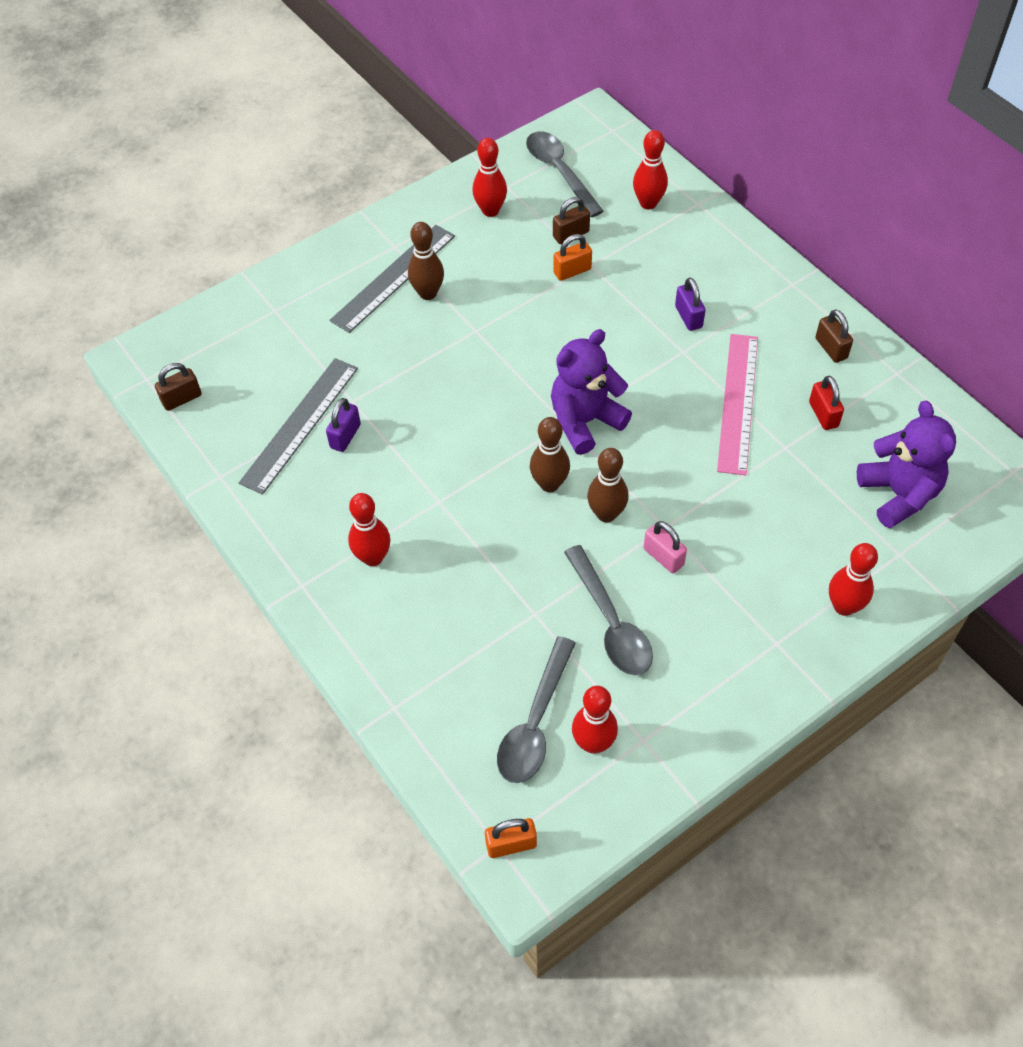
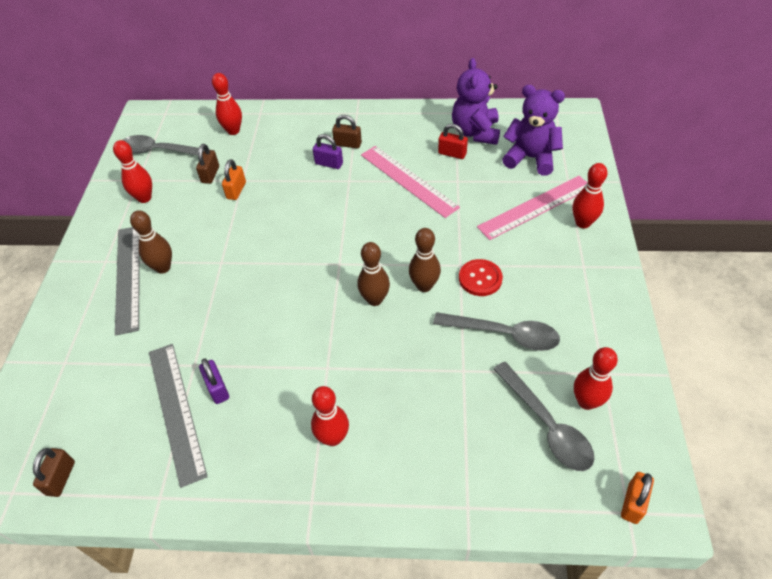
camera: 50 degrees left, 5 degrees down
(585, 421) = (348, 253): purple teddy bear -> purple teddy bear (475, 132)
(663, 557) = (480, 279): pink padlock -> red button
(821, 545) = (535, 207): none -> pink ruler
(831, 348) = (413, 125): brown padlock -> brown padlock (347, 144)

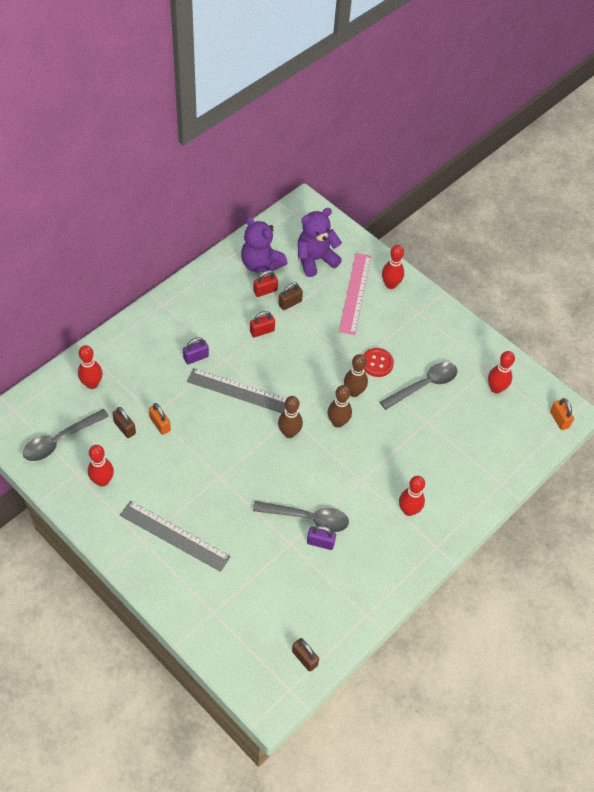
camera: 55 degrees left, 5 degrees up
(163, 268) = (188, 511): brown bowling pin -> brown bowling pin (289, 433)
(176, 411) = (315, 573): grey ruler -> grey ruler (240, 392)
(347, 144) = (189, 333): brown padlock -> brown padlock (290, 303)
(408, 180) = (262, 331): pink ruler -> red padlock
(547, 425) = (492, 415): grey spoon -> grey spoon (308, 518)

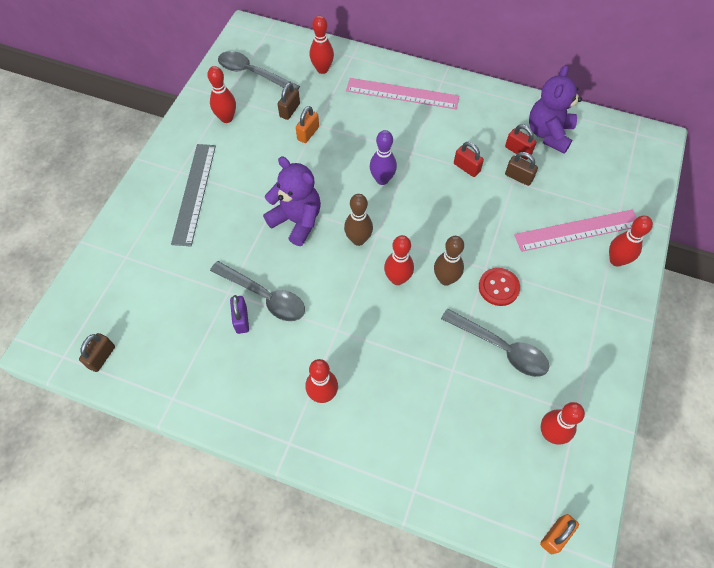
camera: 70 degrees right, 5 degrees up
(159, 338) = (402, 93): none -> pink ruler
(196, 357) = (399, 129): purple padlock -> none
(240, 392) = (382, 179): grey ruler -> purple bowling pin
(308, 518) = (265, 296): grey spoon -> grey spoon turned 45 degrees counterclockwise
(315, 260) = (592, 177): purple teddy bear -> purple teddy bear (297, 221)
(338, 422) = (397, 279): brown bowling pin -> red bowling pin

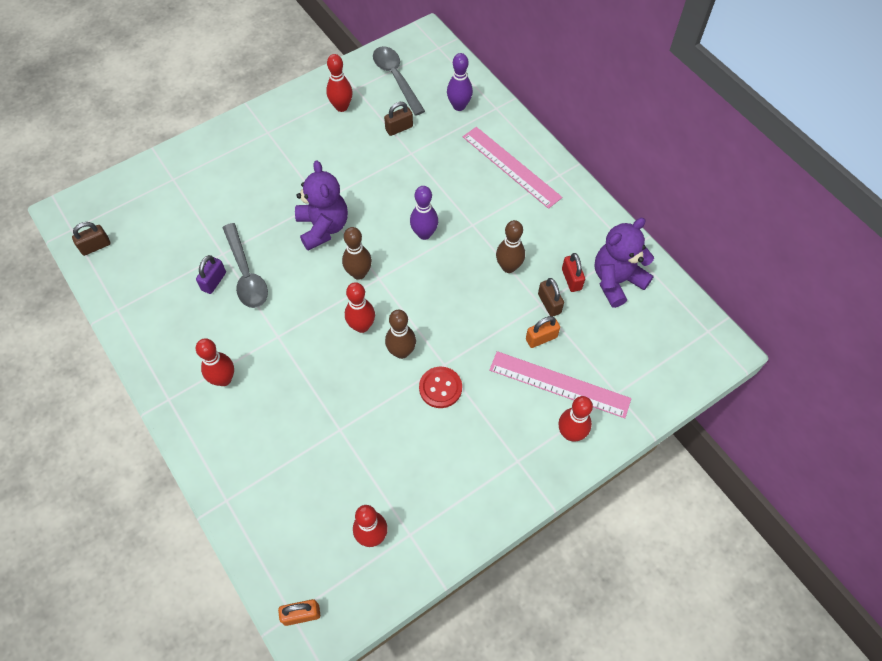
camera: 35 degrees right, 0 degrees up
(194, 193) = (264, 157): grey ruler -> none
(308, 133) = (397, 157): orange padlock -> orange padlock (541, 338)
(322, 69) = (459, 106): red bowling pin -> purple bowling pin
(466, 168) = (508, 267): red padlock -> brown bowling pin
(501, 348) = (395, 439): grey spoon -> none

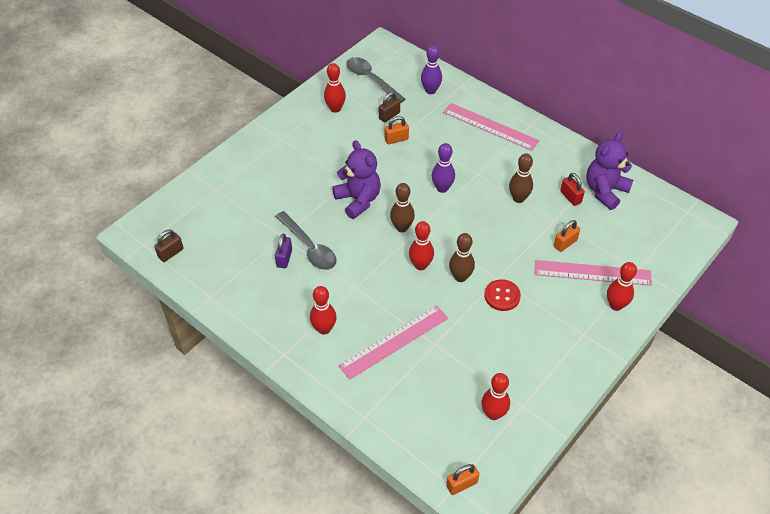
camera: 15 degrees left, 10 degrees down
(295, 415) = (394, 342): none -> pink ruler
(395, 160) = (396, 139): none -> orange padlock
(549, 303) = (561, 218): brown padlock -> none

